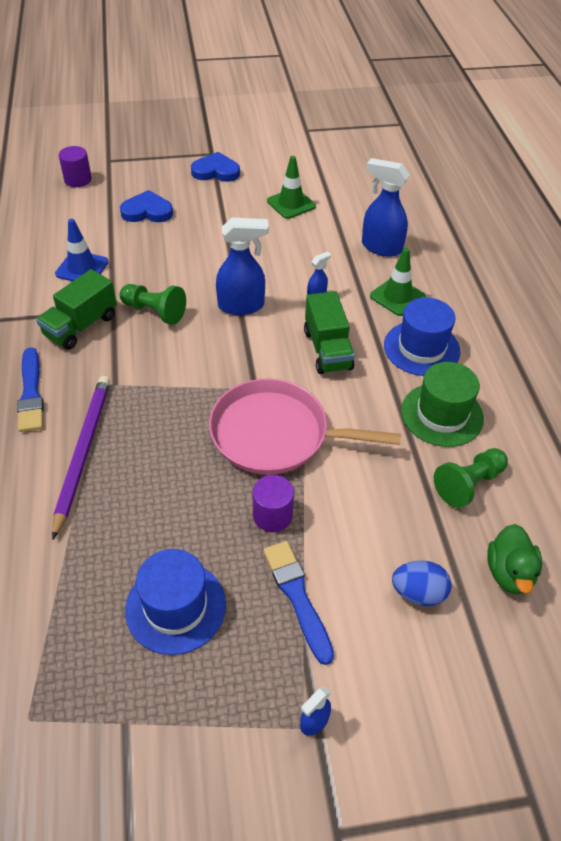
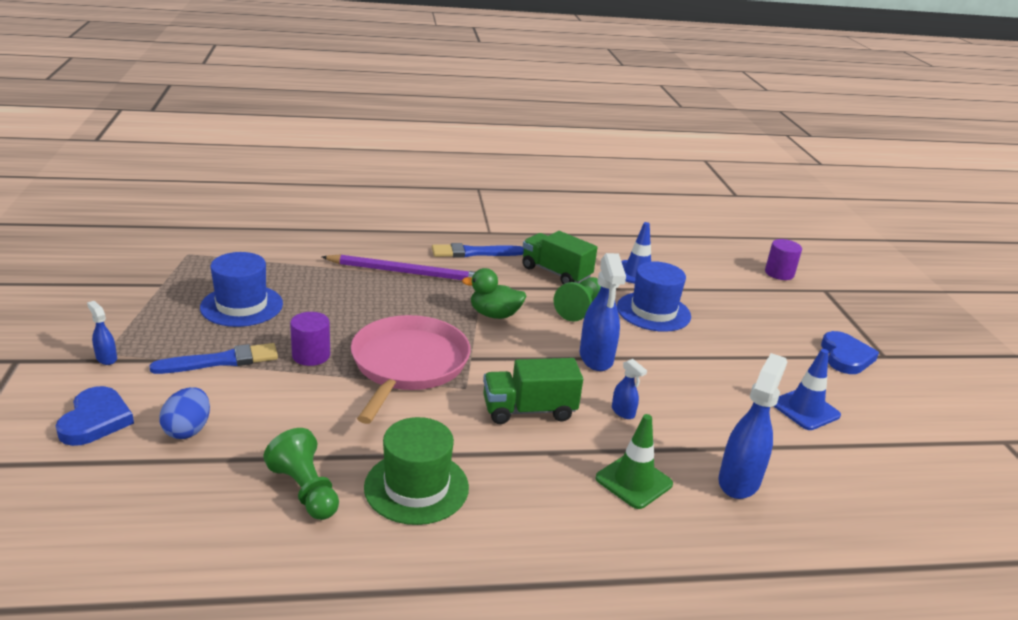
camera: 90 degrees right, 20 degrees down
(147, 211) = (742, 309): blue heart -> blue heart (95, 420)
(291, 204) = (805, 409): green traffic cone -> blue traffic cone
(421, 348) = (533, 488): blue hat -> blue hat (653, 312)
(509, 573) = (177, 499): green duck -> green duck (494, 315)

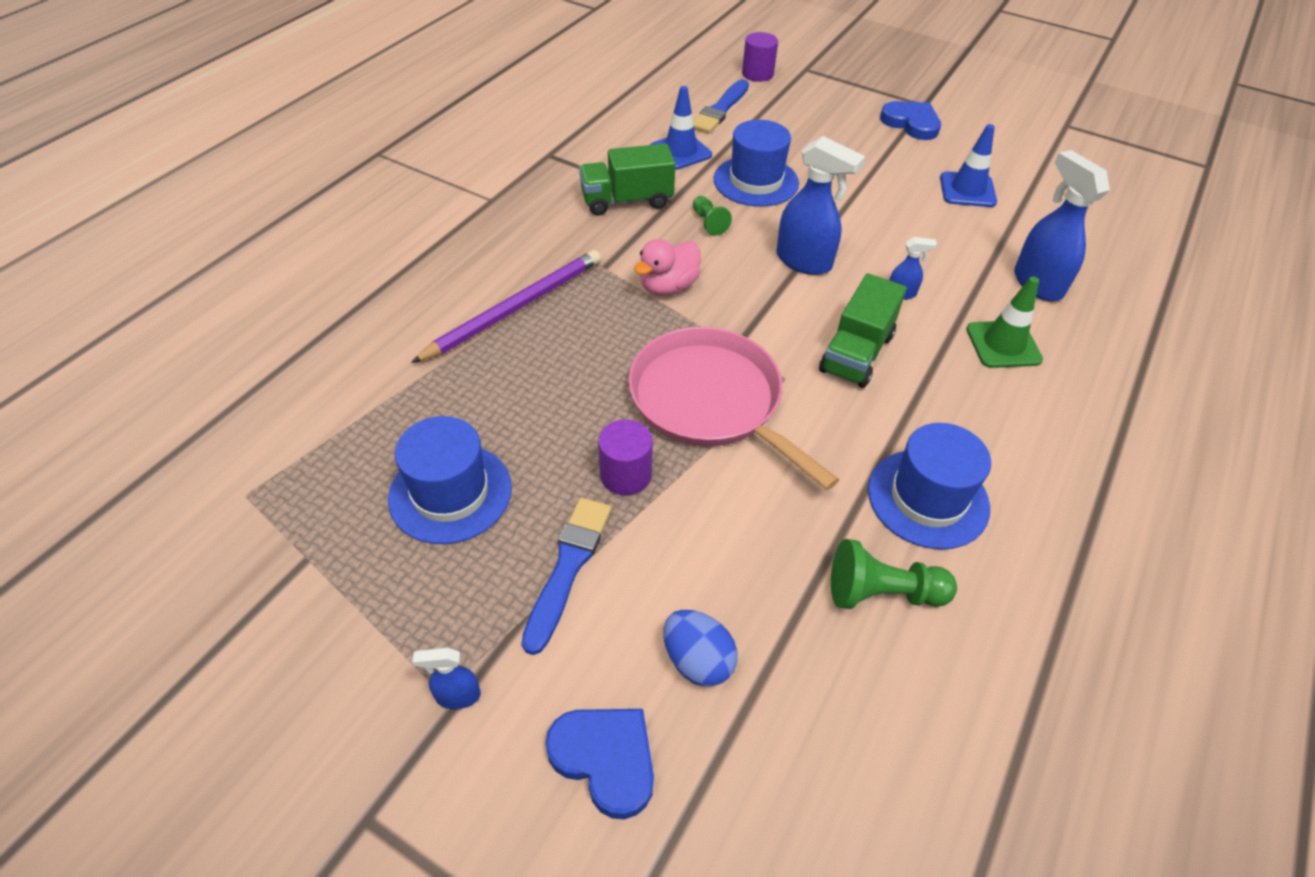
camera: 50 degrees left, 20 degrees up
(416, 487) = (928, 498): green hat -> blue hat
(474, 253) = (525, 234): blue brush -> blue brush (720, 109)
(494, 315) = (668, 287): green duck -> pink duck
(580, 308) = (709, 223): green pawn -> green pawn, size x0.62

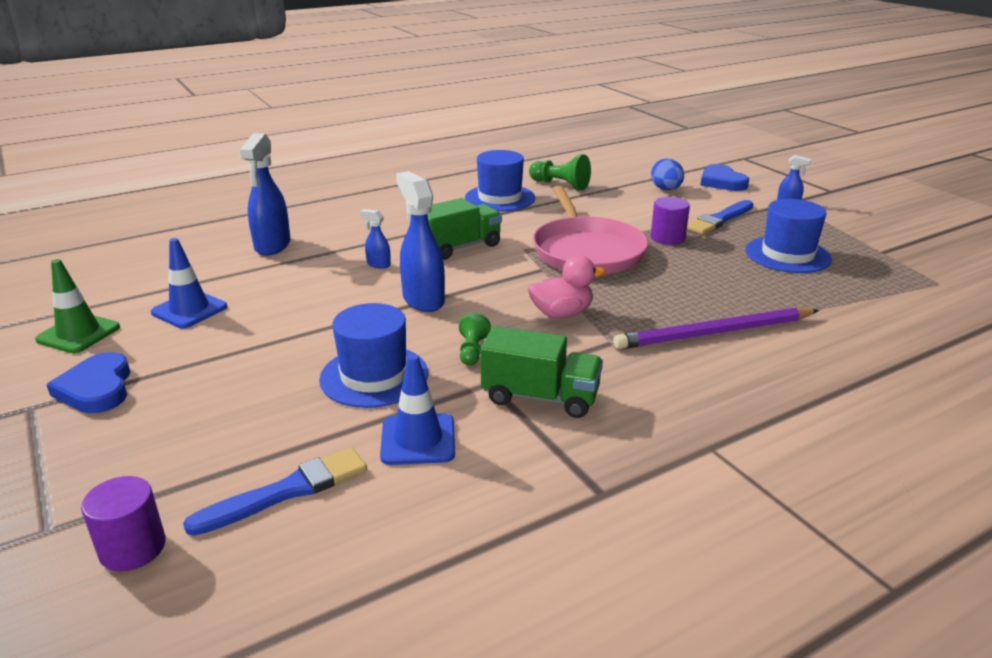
camera: 150 degrees left, 20 degrees down
(1003, 344) = (356, 229): green traffic cone -> green traffic cone (78, 333)

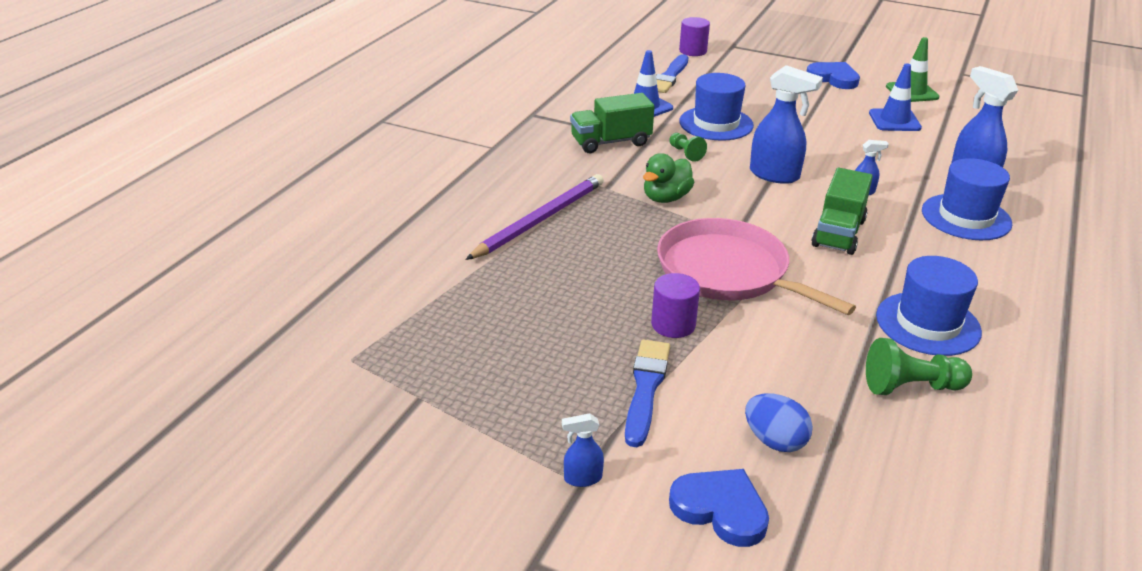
camera: 145 degrees right, 5 degrees up
(561, 313) = (666, 198): pink duck -> green duck
(787, 255) = (528, 346): blue hat -> blue hat (966, 217)

